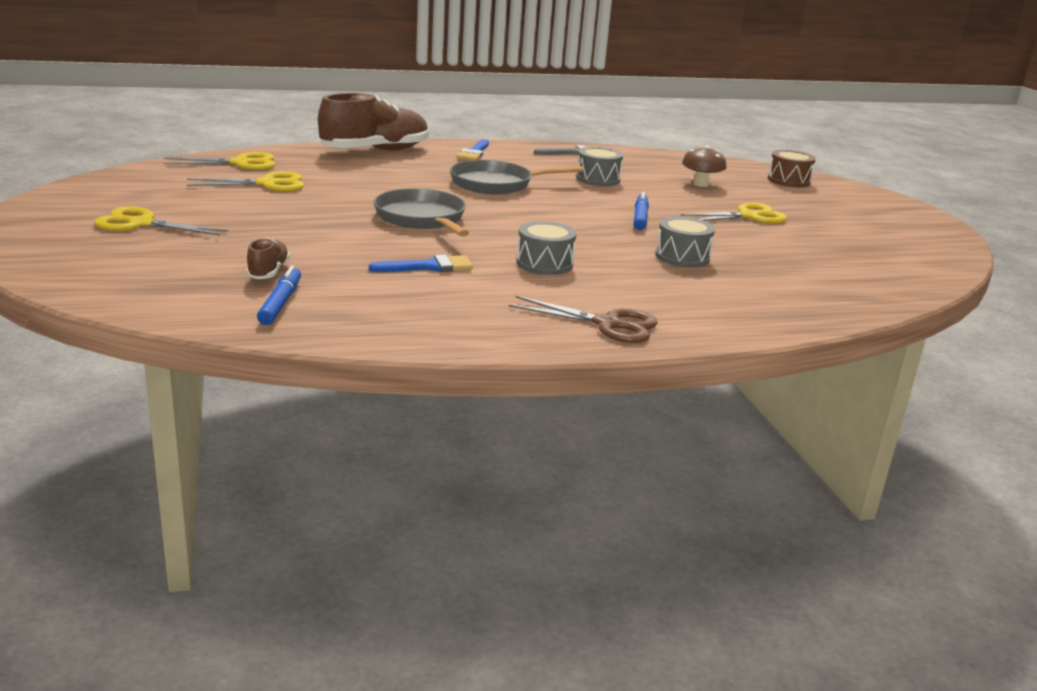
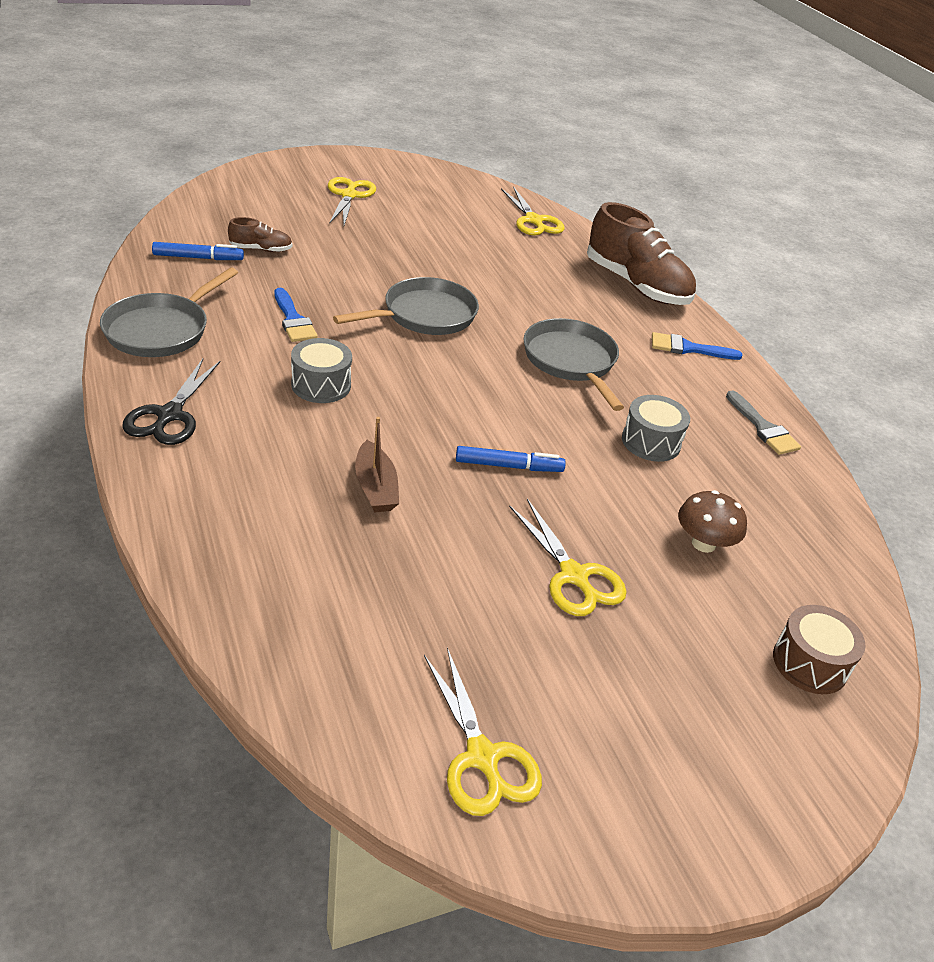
camera: 80 degrees right, 15 degrees up
(267, 184) = (481, 236): yellow scissors -> yellow scissors (482, 757)
(449, 325) = (161, 330): none -> grey pan
(607, 324) = (169, 415): brown scissors -> black scissors
(682, 257) = (375, 487): grey drum -> brown boat

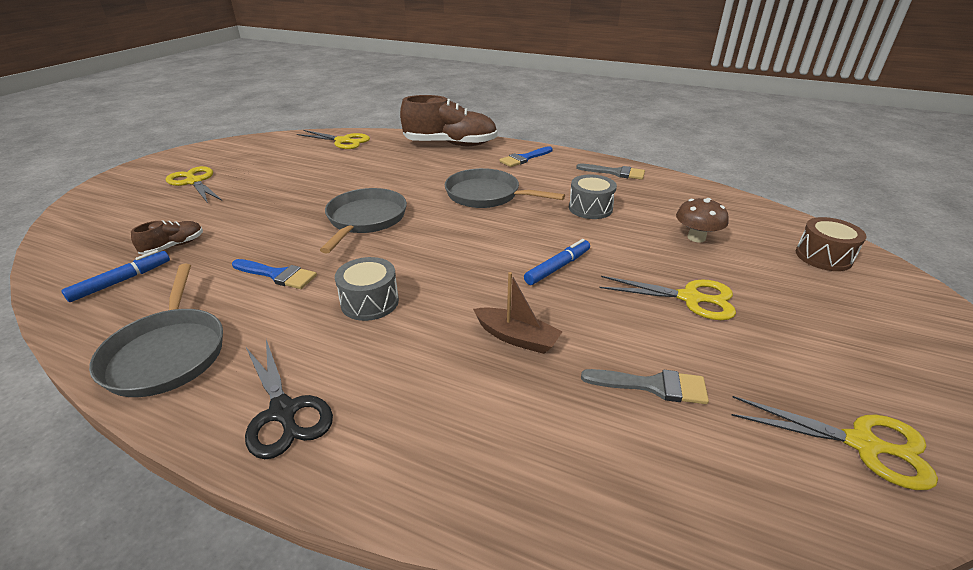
camera: 40 degrees left, 5 degrees down
(408, 594) = (653, 386): none -> grey brush

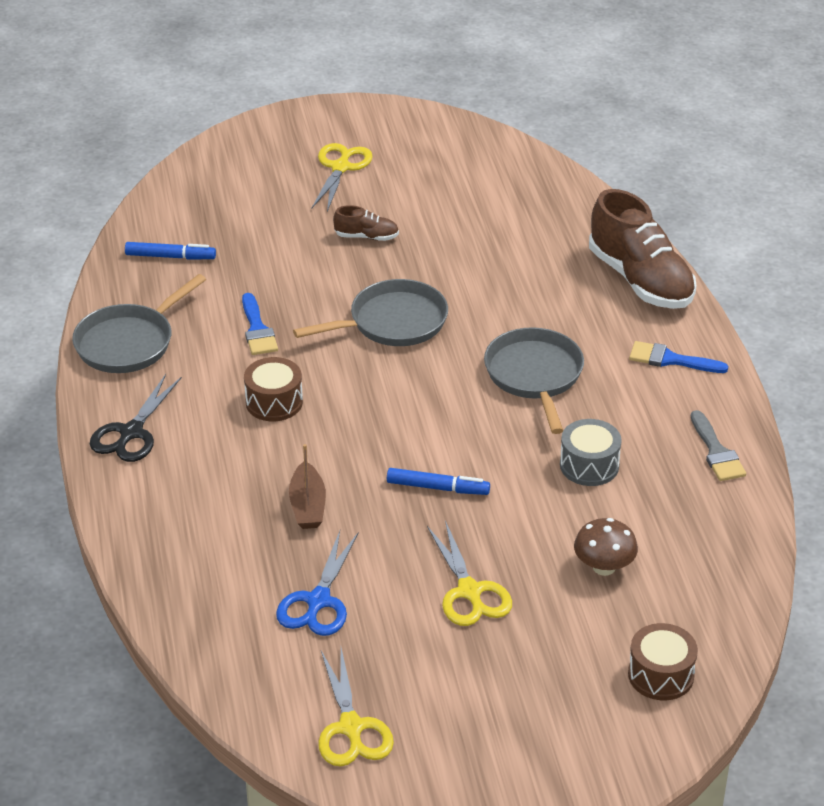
camera: 55 degrees right, 5 degrees up
(173, 246) = (235, 244): brown shoe -> brown shoe (366, 237)
(343, 141) = (547, 194): yellow scissors -> none
(370, 302) = (274, 402): grey drum -> brown drum
(653, 386) = (318, 601): grey brush -> blue scissors

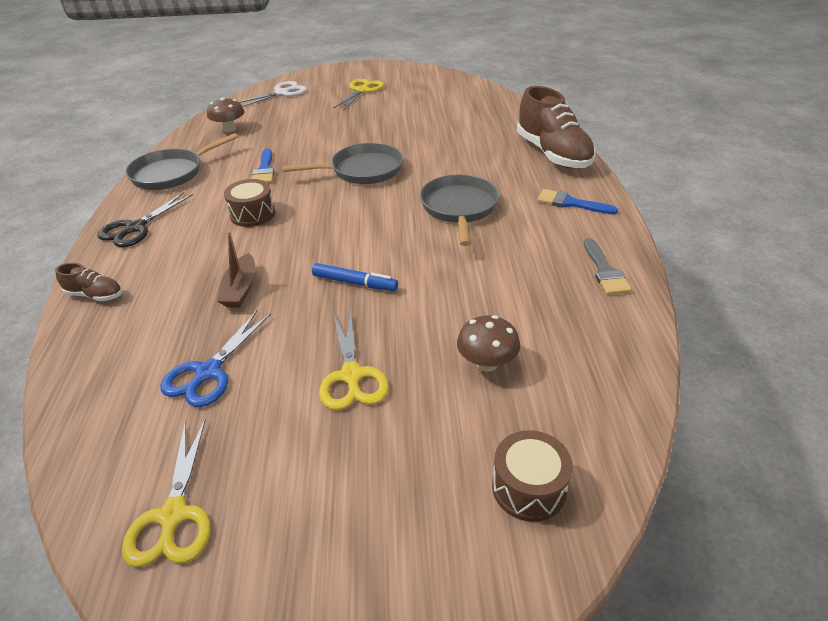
camera: 10 degrees right, 0 degrees up
(170, 257) = (229, 129): blue marker -> brown mushroom
(216, 178) = (281, 93): none -> white scissors
(366, 237) = (364, 124): brown shoe -> brown shoe (95, 295)
(589, 465) = (490, 274): grey drum -> none

